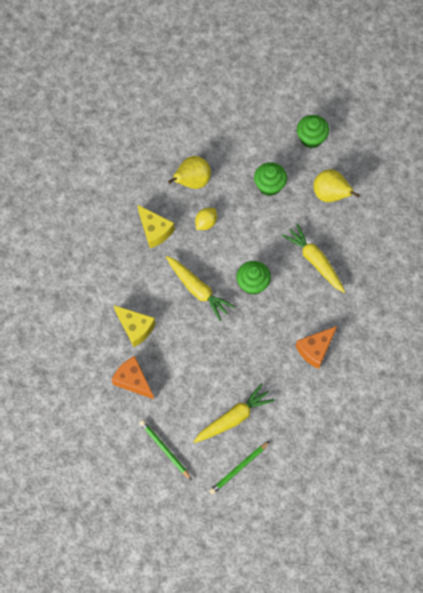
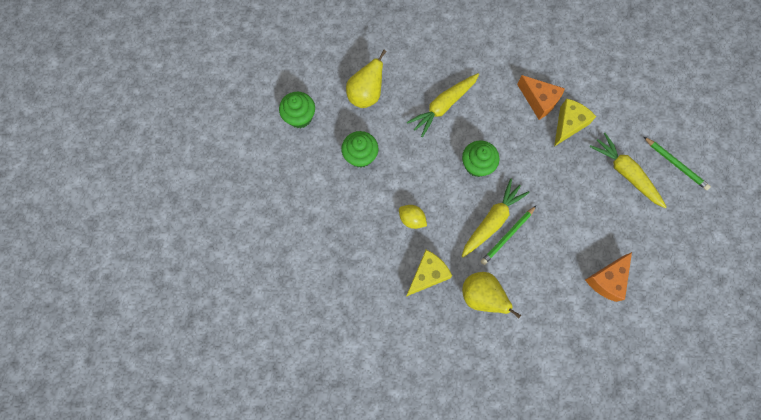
camera: 95 degrees left, 5 degrees up
(135, 328) = (547, 284): yellow cheese -> yellow cheese (568, 124)
(165, 449) = (674, 238): green pencil -> green pencil (507, 236)
(192, 181) = (362, 239): yellow pear -> yellow pear (481, 296)

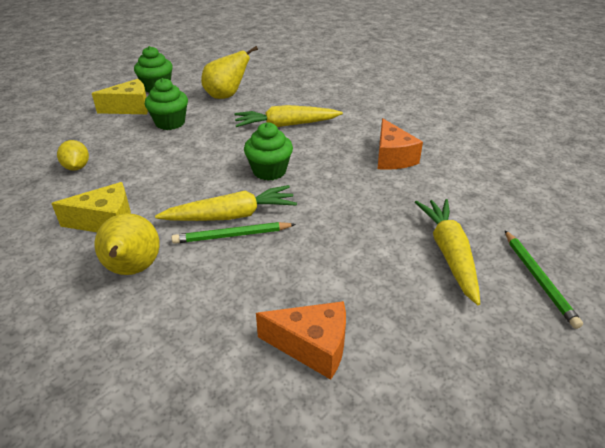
camera: 35 degrees right, 35 degrees down
(412, 219) = (153, 177): yellow lemon -> yellow lemon (77, 167)
(568, 124) = (410, 185): yellow cheese -> yellow cheese (130, 108)
(607, 280) = (312, 347): orange cheese -> orange cheese turned 150 degrees counterclockwise

